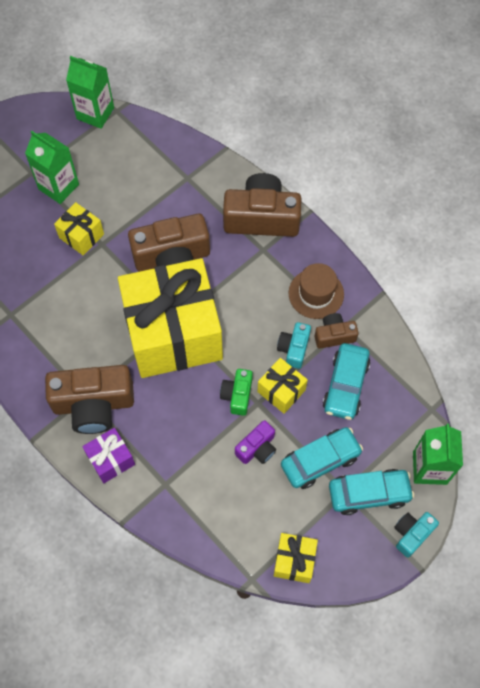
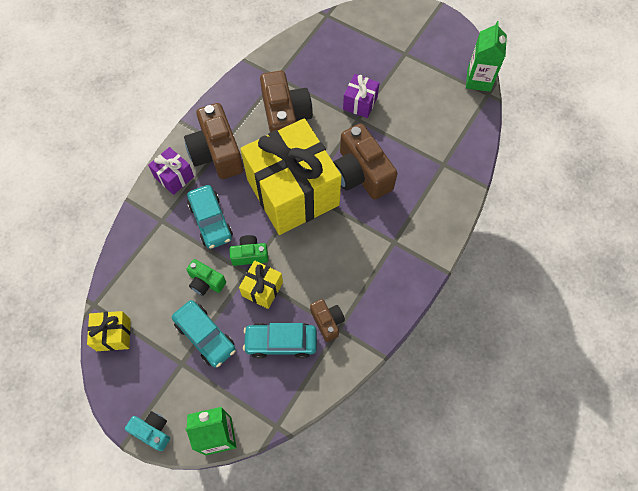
camera: 75 degrees right, 0 degrees up
(58, 187) = (399, 75): green carton -> none
(81, 236) = (360, 103): yellow gift -> purple gift
(257, 448) = (206, 282): purple camera -> green camera
(261, 217) = (426, 233): brown camera -> brown camera (285, 117)
(294, 349) = (305, 290): turquoise camera -> none
(316, 294) = (364, 296): brown hat -> none
(369, 493) = (183, 385): turquoise car -> turquoise car (211, 221)

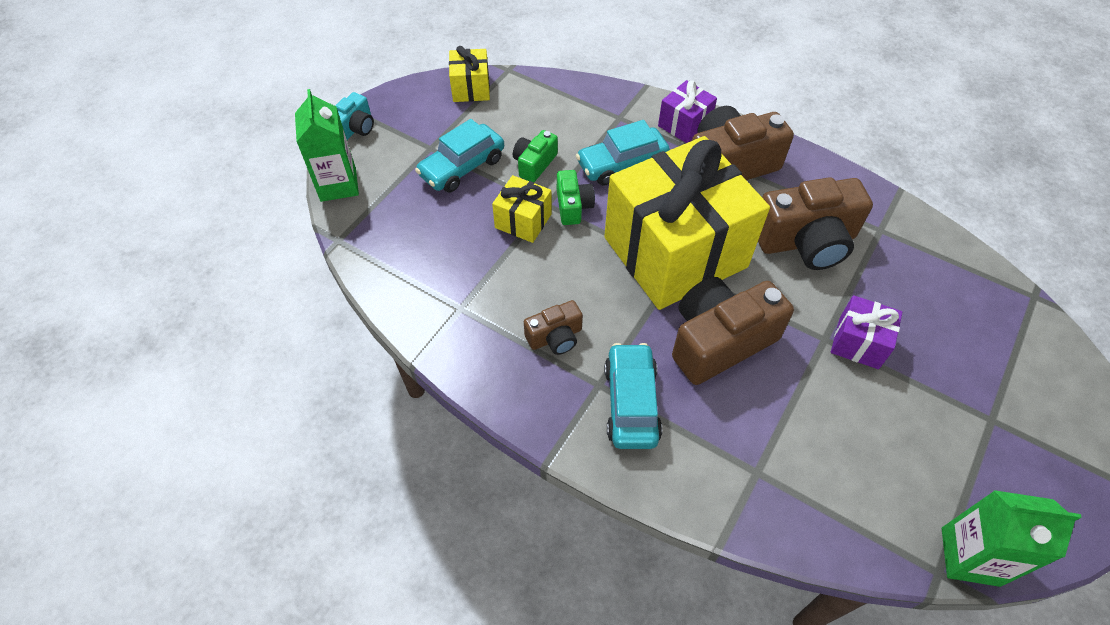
camera: 90 degrees right, 10 degrees down
(281, 342) = (447, 242): turquoise car -> turquoise car (631, 403)
(327, 321) = (472, 294): brown camera -> brown camera (555, 337)

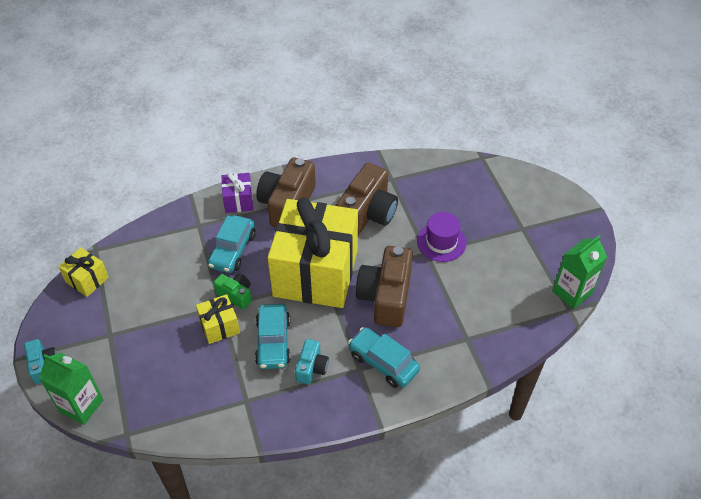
camera: 50 degrees left, 5 degrees down
(462, 167) = (145, 329): turquoise car -> turquoise car (273, 342)
(534, 164) = (185, 291): green camera -> none
(555, 337) = (311, 367): brown camera -> turquoise camera
(858, 343) = (441, 242): purple gift -> purple hat

